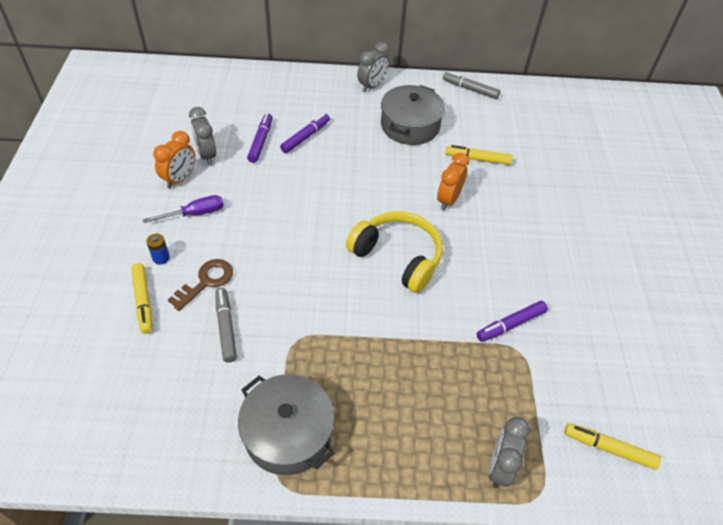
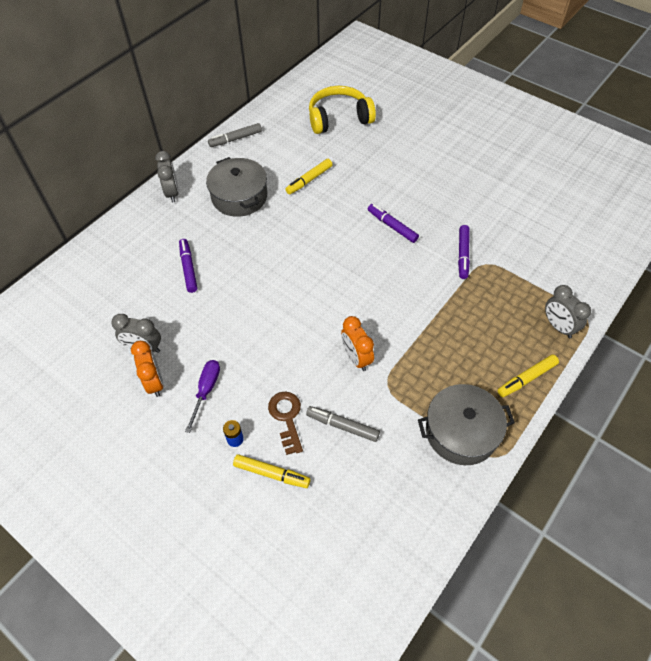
camera: 50 degrees left, 5 degrees up
(261, 141) = (164, 301): purple marker -> purple marker (392, 226)
(398, 257) = (360, 281): yellow headphones -> yellow headphones (339, 118)
(448, 200) = (332, 220): orange clock -> orange clock (356, 358)
(609, 448) = (578, 265): yellow marker -> yellow marker (526, 378)

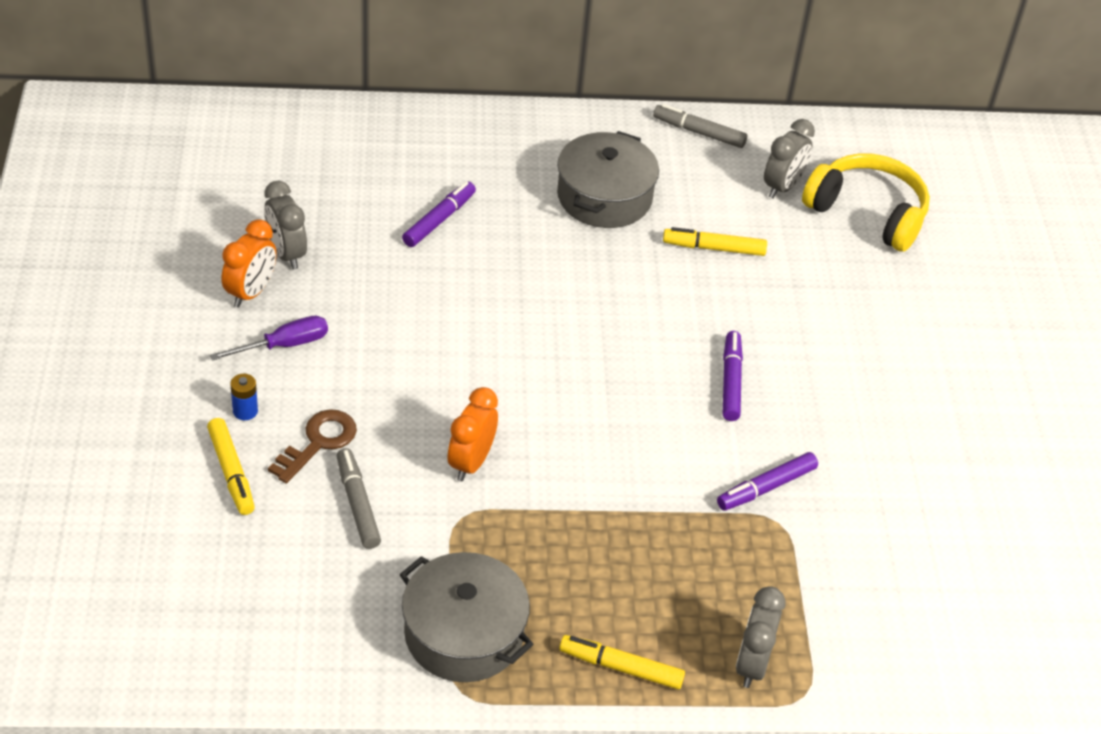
camera: 45 degrees right, 10 degrees down
(172, 193) = (538, 131): grey clock -> grey clock (782, 187)

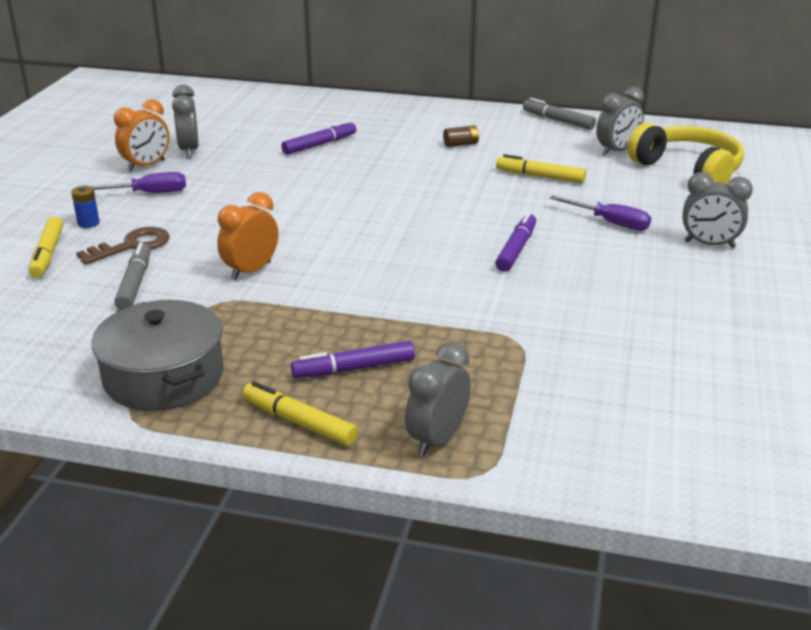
camera: 20 degrees right, 15 degrees down
(604, 197) = (461, 144): grey pot -> brown battery
(766, 487) = (516, 317): purple marker -> purple marker (354, 368)
(812, 321) = (610, 223): none -> purple screwdriver
(919, 343) = (709, 244): none -> grey clock

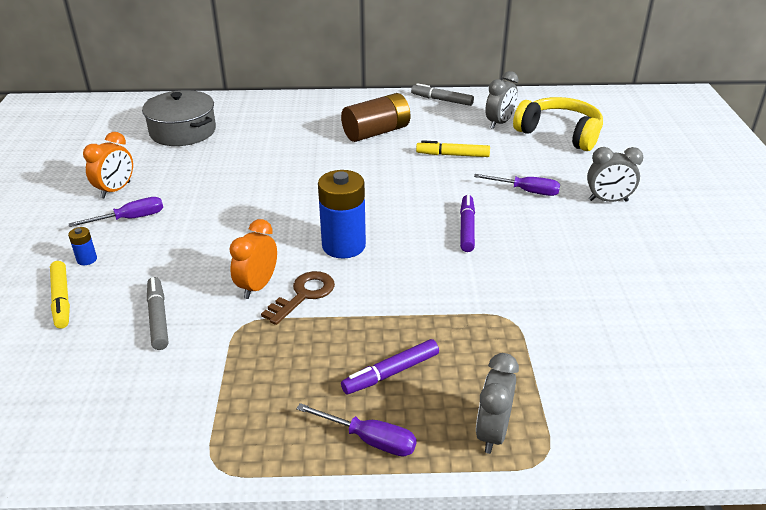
camera: 15 degrees left, 5 degrees up
(132, 246) = (138, 277): brown key -> brown key (304, 295)
(164, 376) = (228, 415): grey pot -> grey pot (183, 131)
(189, 150) = (148, 169): grey clock -> none
(299, 422) = (369, 439): yellow marker -> purple screwdriver
(319, 145) = (260, 148): purple marker -> none
(364, 247) = (343, 246): none -> blue battery
(461, 144) = (376, 132): brown battery -> brown battery, size x2.31

